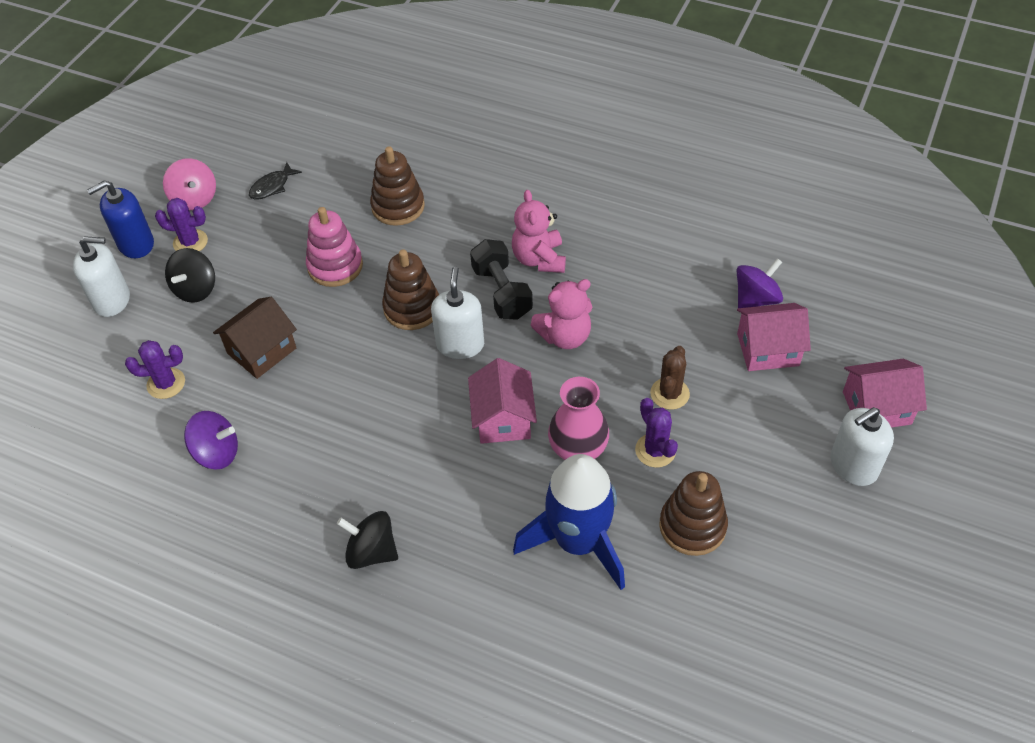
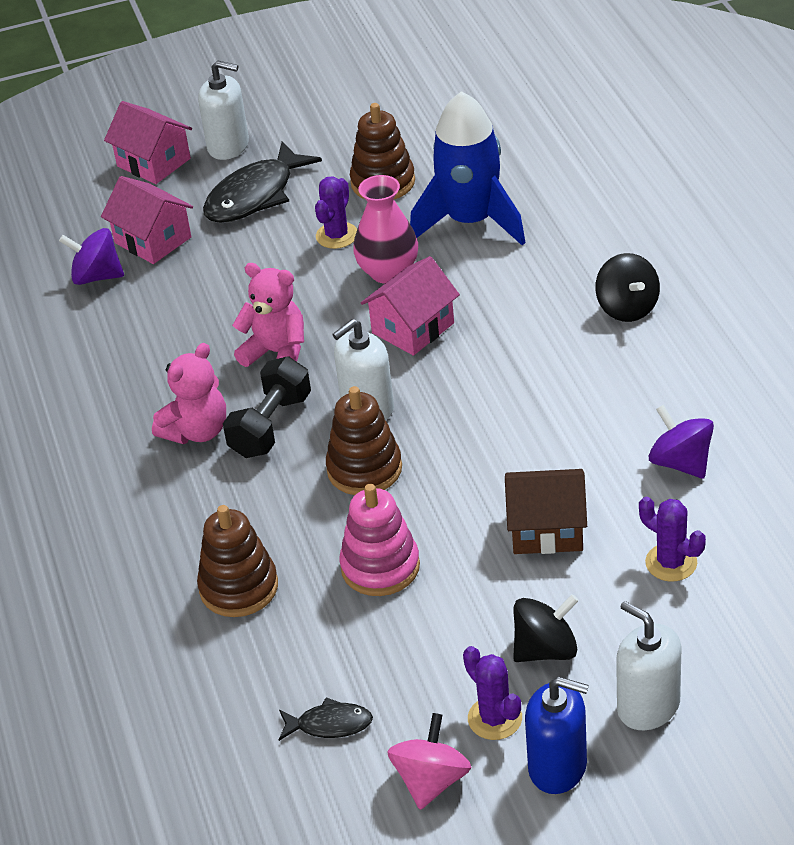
camera: 130 degrees left, 10 degrees down
(669, 394) = (268, 261): brown cactus -> none
(762, 438) = (255, 195): none -> black fish

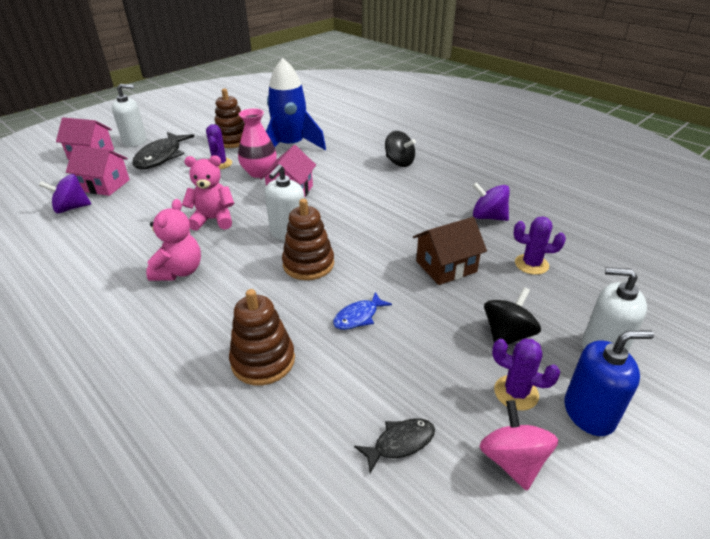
camera: 30 degrees left, 5 degrees down
(270, 426) = (230, 256): black dumbbell -> none
(380, 567) = (358, 317): pink stacking toy -> blue fish

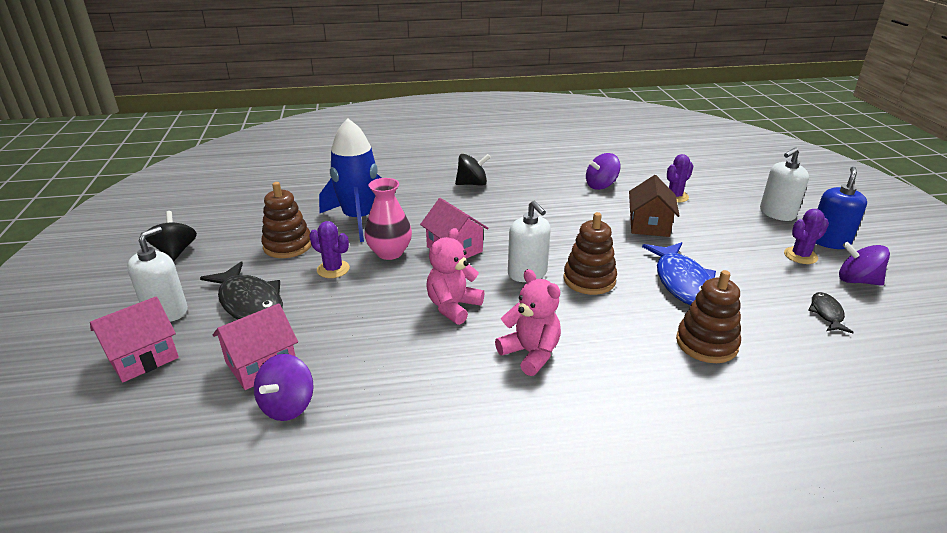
camera: 55 degrees left, 5 degrees down
(358, 317) = (682, 282): blue fish -> blue fish, size x1.93
(507, 335) = (743, 235): black spinning top -> black spinning top (175, 252)
(512, 460) = (857, 280): pink spinning top -> purple spinning top

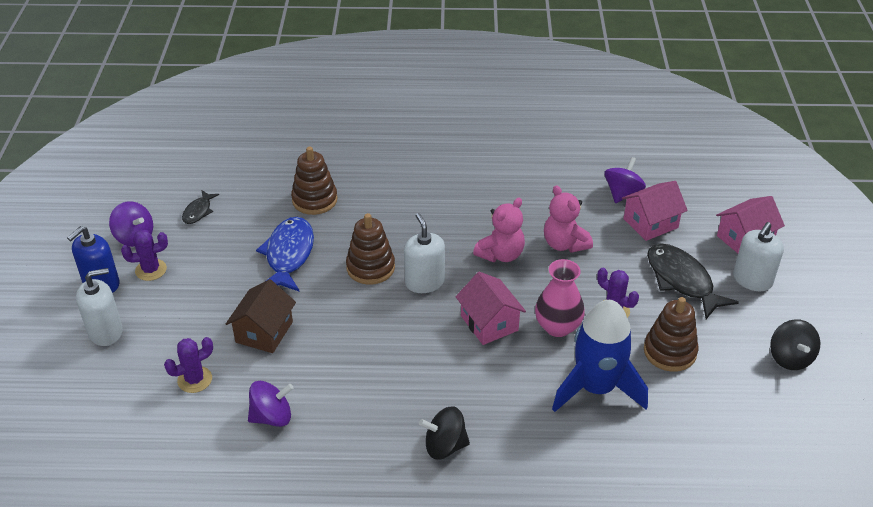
camera: 170 degrees left, 10 degrees up
(530, 353) = (449, 208): pink teddy bear -> pink teddy bear (564, 244)

